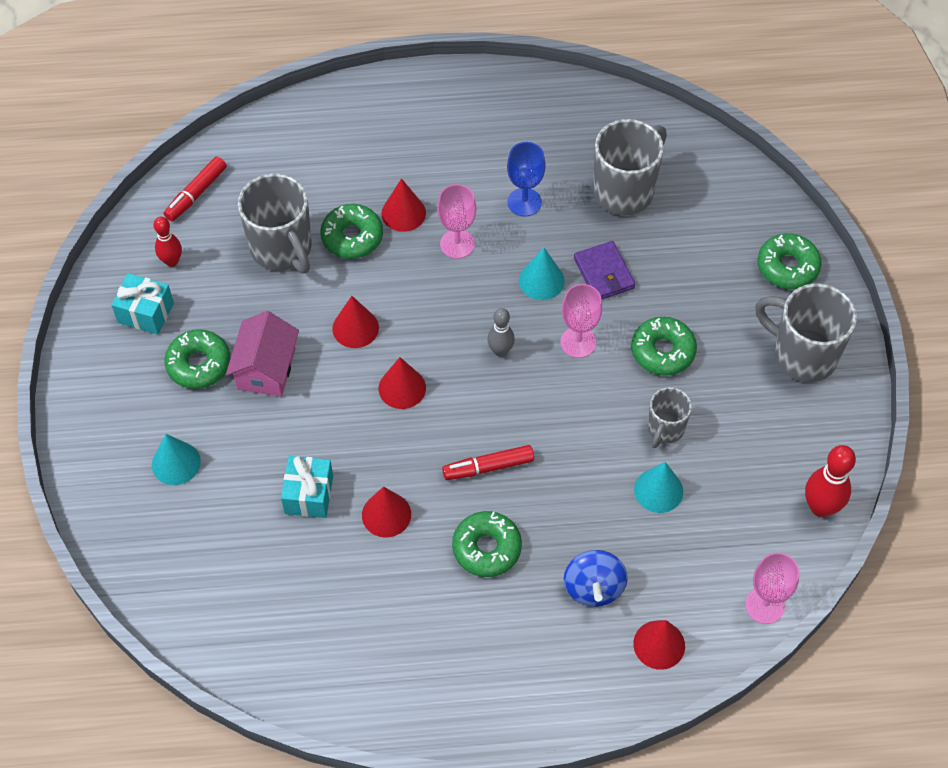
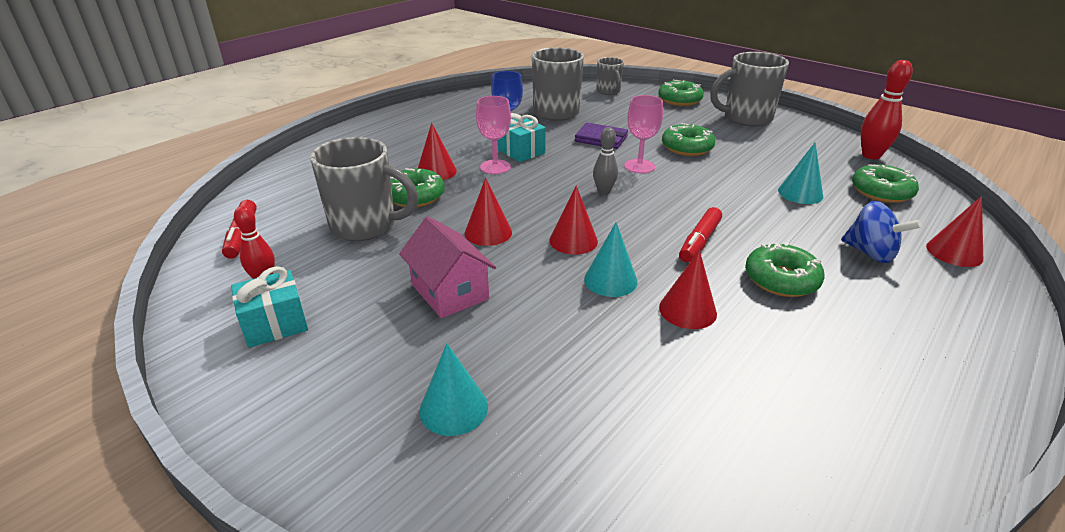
camera: 45 degrees left, 25 degrees down
(199, 364) = (379, 325): green donut -> green donut (881, 192)
(309, 494) = (611, 341): turquoise gift -> turquoise gift (521, 151)
(541, 280) = (573, 156): turquoise cone -> turquoise cone (610, 280)
(665, 429) = (750, 171): grey mug -> grey mug (608, 91)
(764, 605) = (943, 201): pink goblet -> none

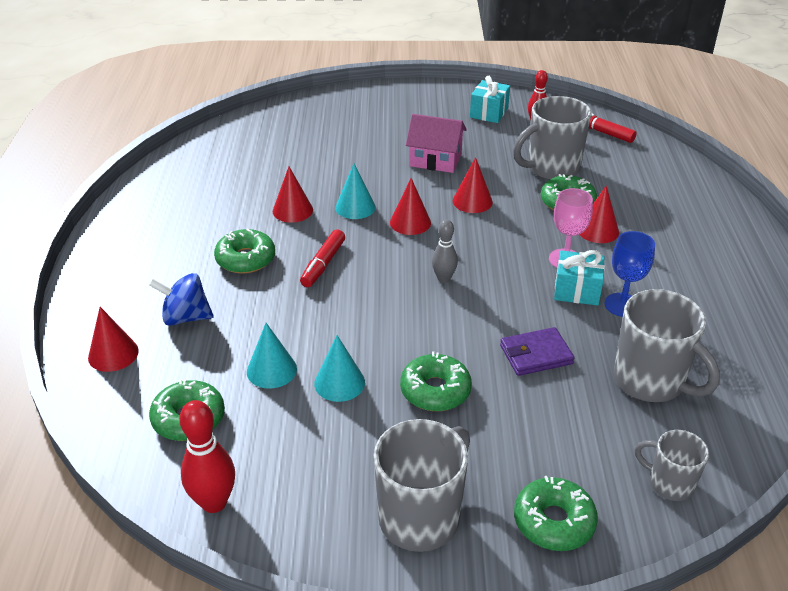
camera: 140 degrees right, 5 degrees up
(453, 408) = (360, 124): turquoise cone -> turquoise cone (339, 382)
(639, 166) = (450, 329): pink goblet -> none
(699, 242) = (323, 264): red marker -> red marker turned 150 degrees counterclockwise

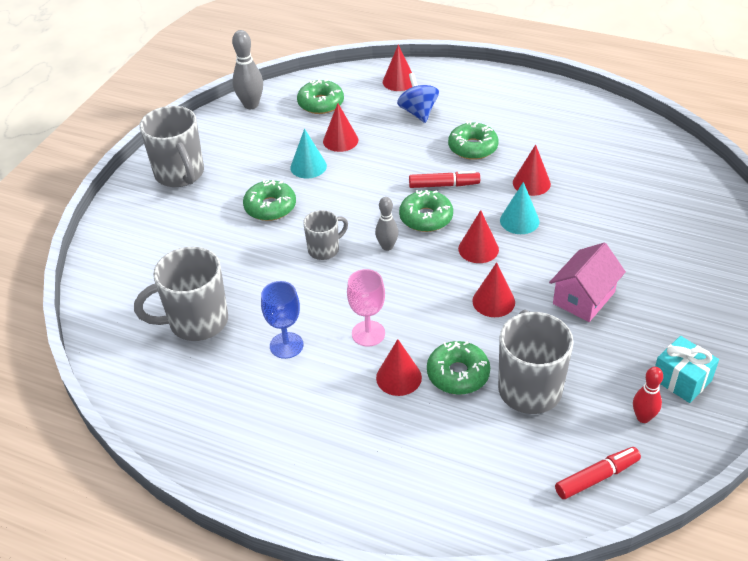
camera: 115 degrees right, 5 degrees up
(185, 317) = (418, 112): blue spinning top -> blue spinning top turned 45 degrees counterclockwise
(214, 502) = (251, 105): red bowling pin -> grey bowling pin
(271, 370) = (340, 140): turquoise cone -> red cone
(323, 264) = (444, 185): red marker -> red marker turned 135 degrees clockwise
(536, 354) = (268, 269): purple wallet -> none
(554, 521) = (132, 225): green donut -> green donut (426, 218)
(577, 290) = (323, 323): turquoise gift -> none
(669, 483) = (112, 288): grey mug -> grey mug (324, 249)

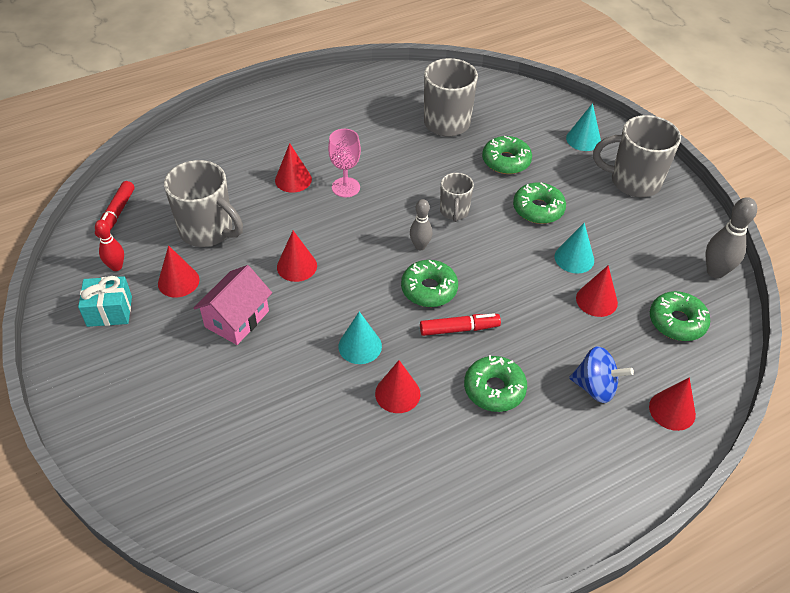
camera: 125 degrees right, 5 degrees up
(143, 223) = (583, 139): none -> turquoise cone
(286, 345) = (380, 148): blue goblet -> none
(444, 185) = (459, 329): red marker -> red marker turned 135 degrees counterclockwise
(458, 374) = (261, 206): green donut -> green donut (506, 161)
(478, 249) = (358, 296): red cone -> red cone (178, 281)
(584, 298) = (237, 319): pink house -> pink house turned 45 degrees clockwise

